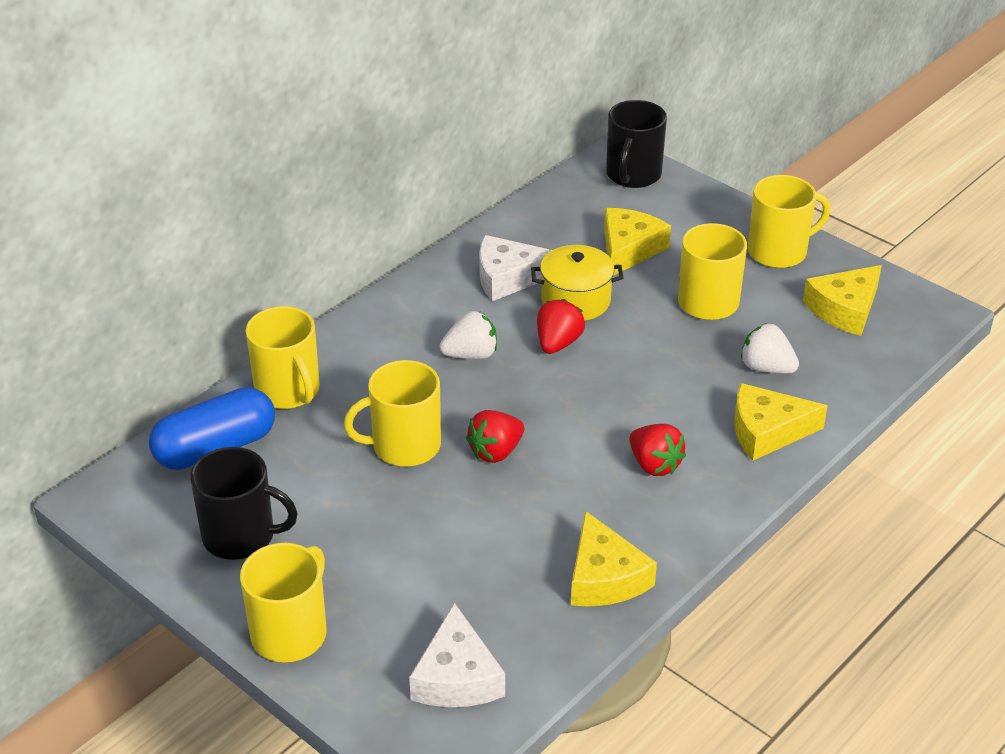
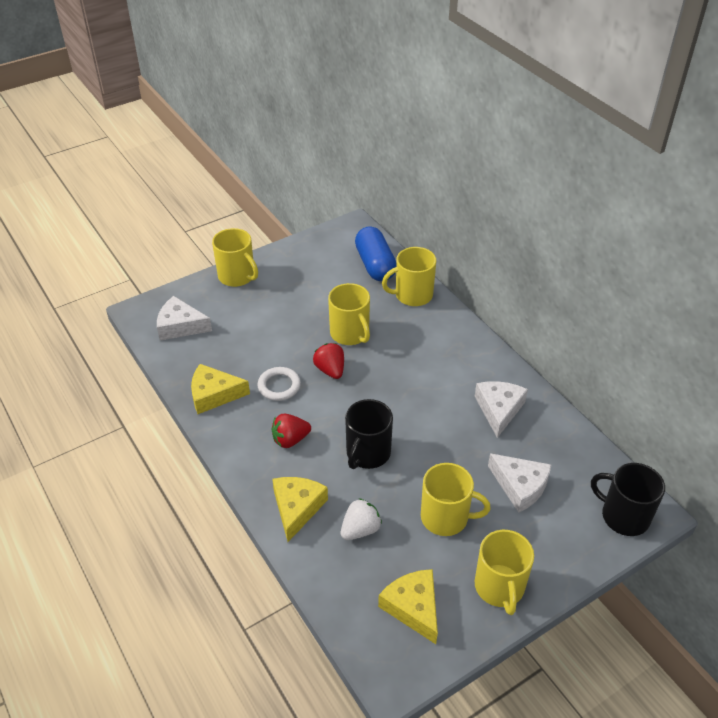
camera: 105 degrees right, 5 degrees up
(240, 536) = (307, 267): black mug -> black mug (367, 453)
(404, 446) = (350, 333): yellow mug -> yellow mug turned 150 degrees clockwise
(471, 355) = (421, 376): white strawberry -> none
(553, 503) = (279, 386): none -> white ring
(558, 343) = (421, 420): red strawberry -> none
(576, 300) = (464, 440): yellow pot -> none
(629, 249) = (520, 486): yellow cheese -> white cheese

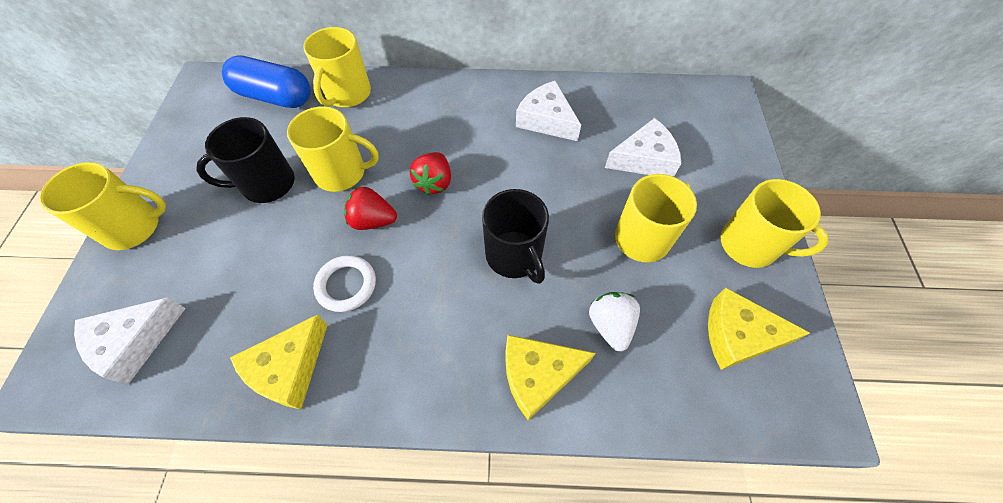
camera: 55 degrees left, 15 degrees up
(290, 440) = (434, 321): red strawberry -> red strawberry (434, 183)
(297, 508) = (538, 375): yellow cheese -> yellow cheese turned 60 degrees counterclockwise
(624, 516) = (720, 113): black mug -> black mug (267, 184)

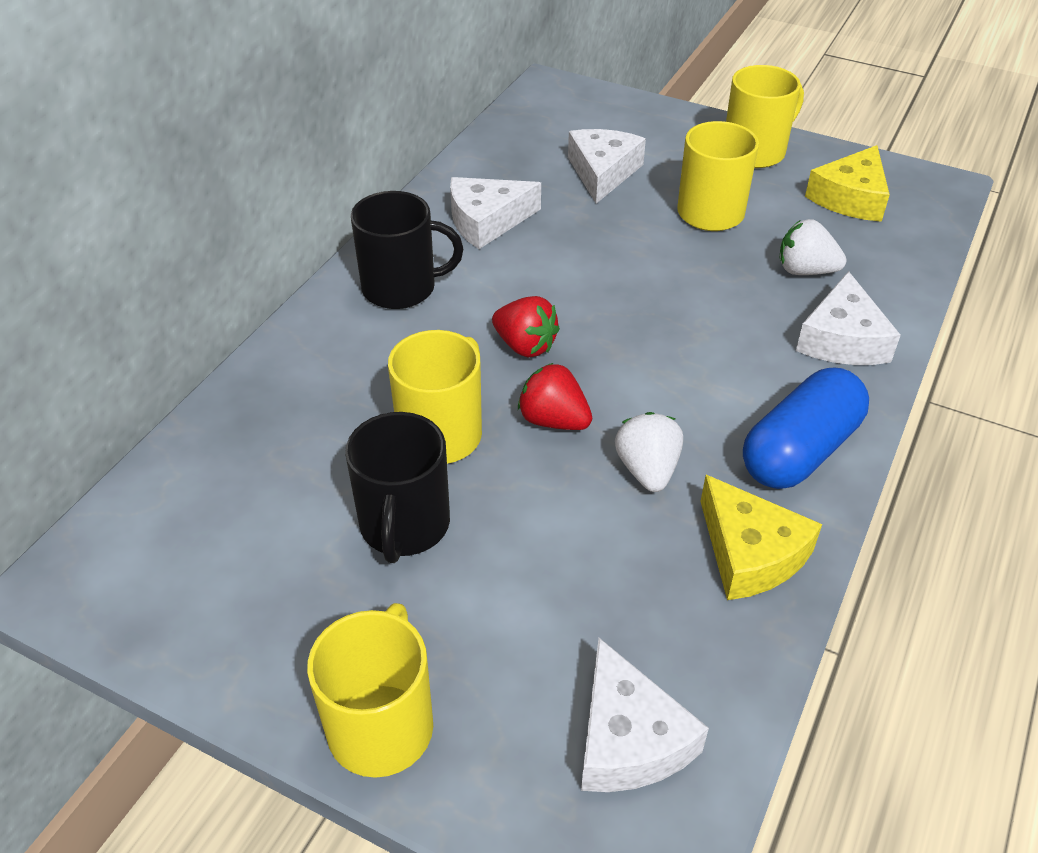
camera: 65 degrees left, 15 degrees down
(275, 97) = (204, 483): blue capsule -> blue capsule (800, 451)
(346, 285) = (647, 470): white ring -> white strawberry
(347, 94) = (276, 392): yellow mug -> none
(373, 221) = (553, 420): red strawberry -> red strawberry turned 90 degrees clockwise
(514, 256) = (681, 310): black mug -> black mug (401, 288)
(538, 375) = (842, 339): yellow cheese -> white cheese

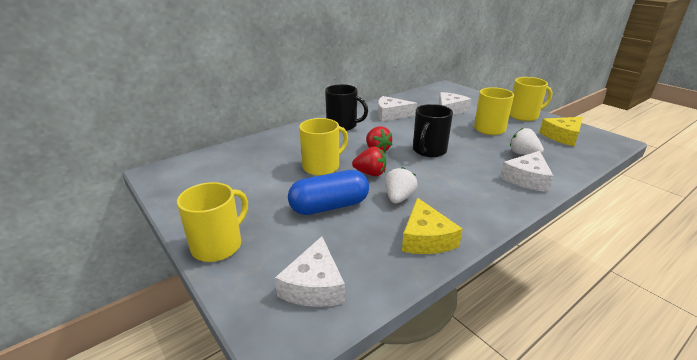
camera: 25 degrees right, 15 degrees down
(404, 525) = (283, 188): black mug -> black mug (429, 150)
(553, 420) = (370, 173): red strawberry -> red strawberry turned 135 degrees clockwise
(800, 451) = (478, 210): blue capsule -> blue capsule (329, 206)

